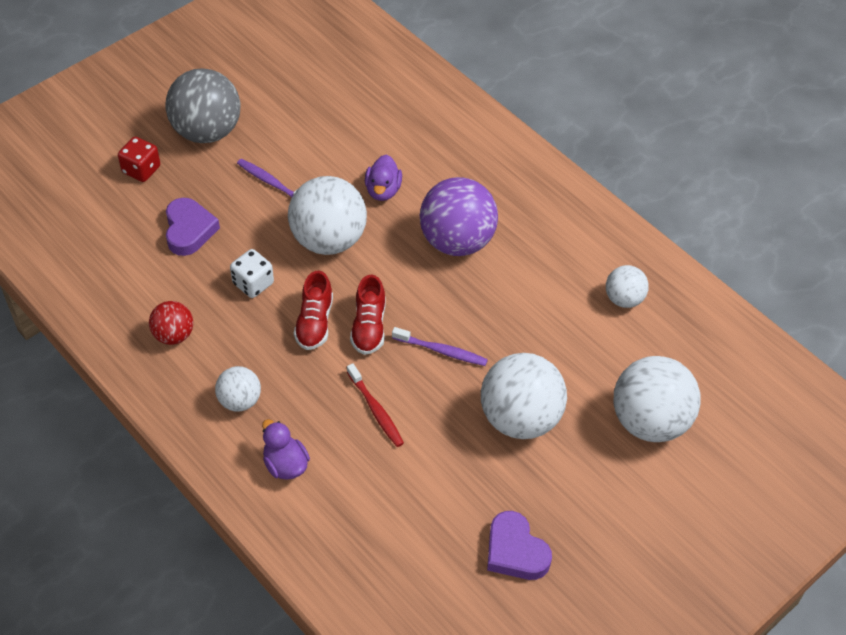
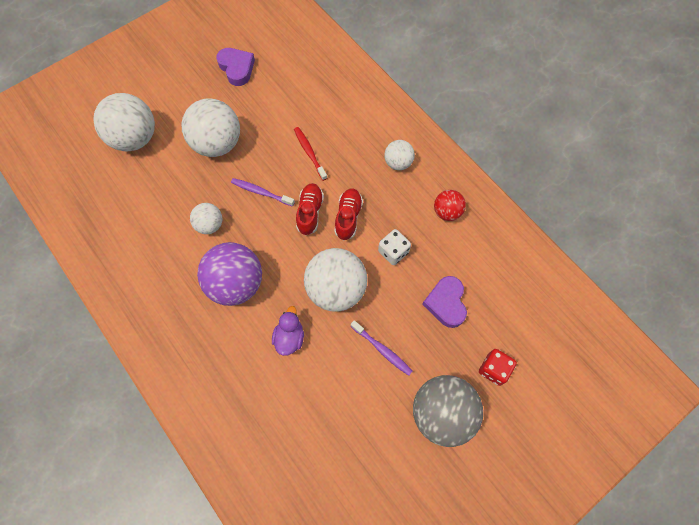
camera: 175 degrees left, 15 degrees up
(285, 464) = (367, 121): purple duck -> none
(624, 299) = (123, 227): white ball -> white ball (210, 225)

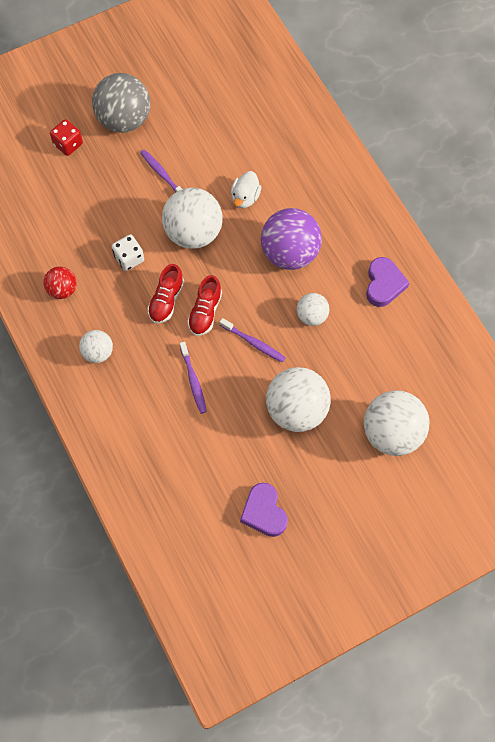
camera: 170 degrees left, 0 degrees up
(289, 337) = (245, 197): purple duck -> white duck
(309, 153) = (193, 380): red toothbrush -> purple toothbrush
(446, 303) = (92, 204): purple heart -> purple heart (384, 284)

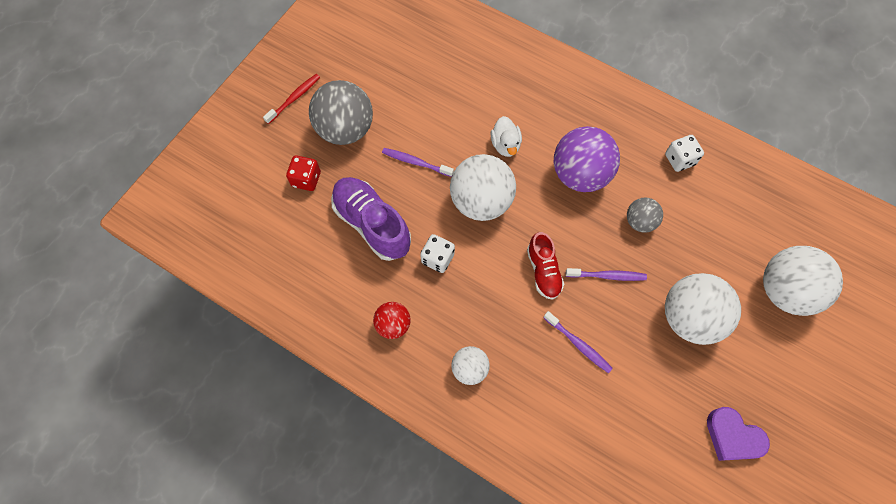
camera: 30 degrees left, 0 degrees up
(96, 205) = (372, 224): none -> purple shoe
(100, 73) = (294, 98): none -> red toothbrush
(166, 300) = (500, 280): red shoe -> none
(311, 316) = (639, 222): white ball -> grey ball
(384, 284) = (679, 159): purple heart -> white dice

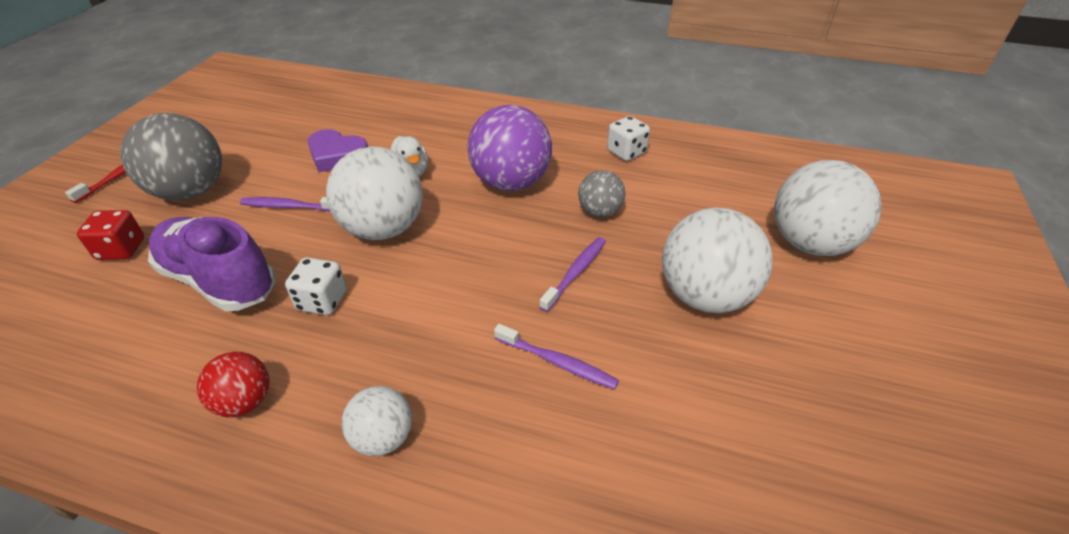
camera: 15 degrees left, 25 degrees down
(543, 271) = (484, 285): red shoe -> none
(607, 276) = (575, 273): purple toothbrush -> purple toothbrush turned 45 degrees counterclockwise
(732, 436) = (841, 434): purple heart -> purple heart (337, 156)

